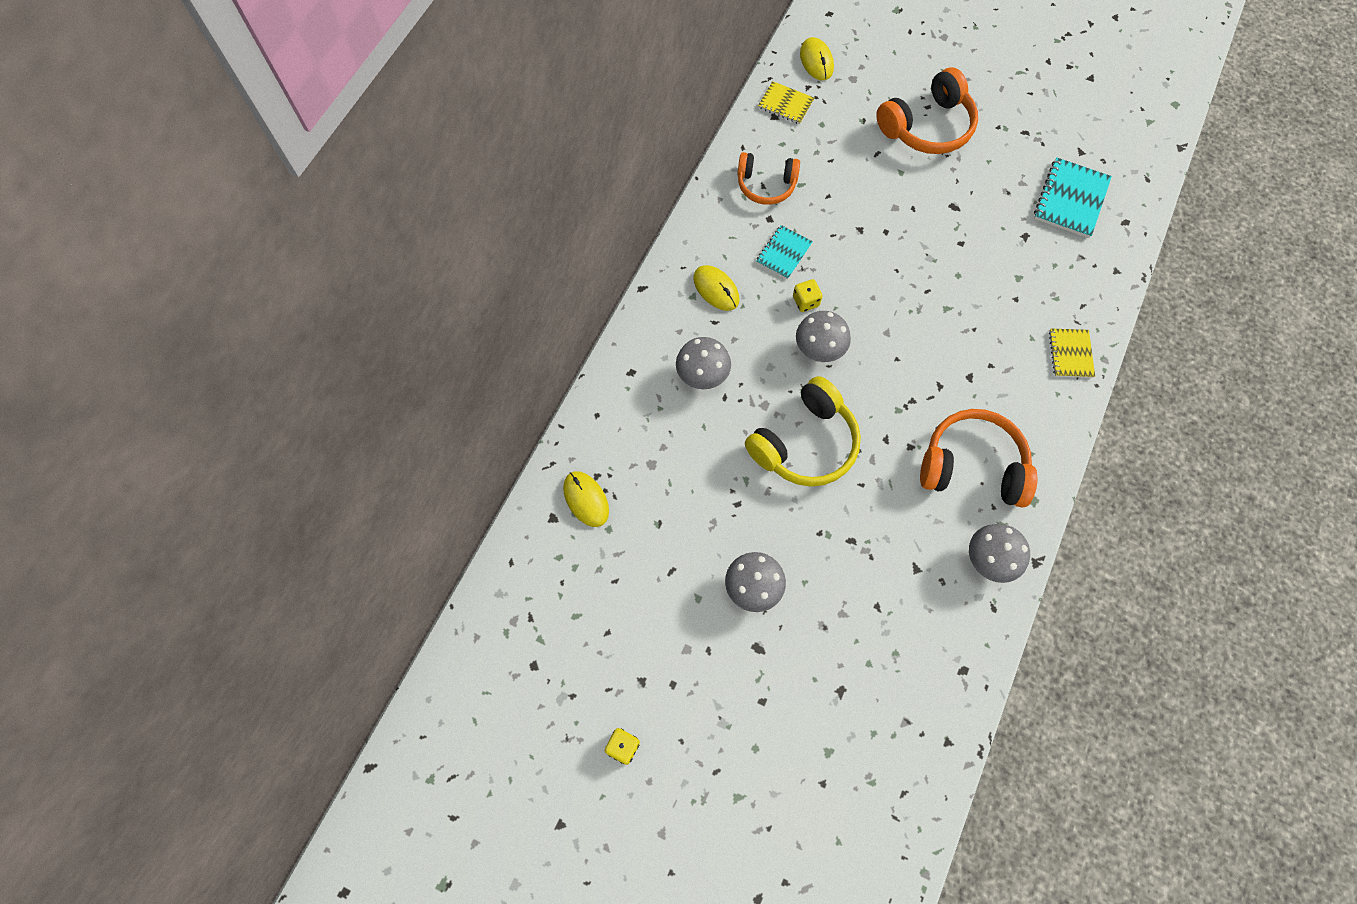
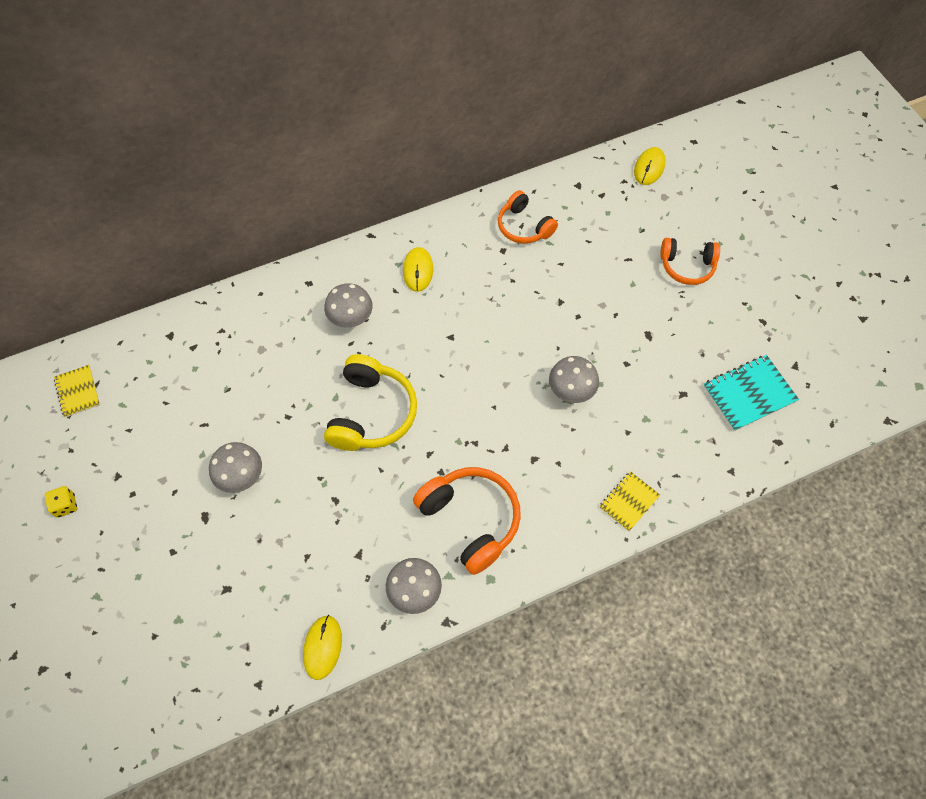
camera: 40 degrees right, 5 degrees down
(586, 499) = (200, 340): yellow mouse -> yellow mouse (322, 647)
(783, 253) = (488, 279): turquoise notebook -> none
(785, 104) = (595, 182): yellow notebook -> yellow notebook (77, 392)
(805, 301) = (470, 322): yellow dice -> none
(805, 443) = (371, 413): yellow headphones -> yellow headphones turned 75 degrees counterclockwise
(819, 350) = (446, 360): grey mushroom -> grey mushroom (571, 391)
(927, 126) = (687, 266): orange headphones -> orange headphones, size x0.66

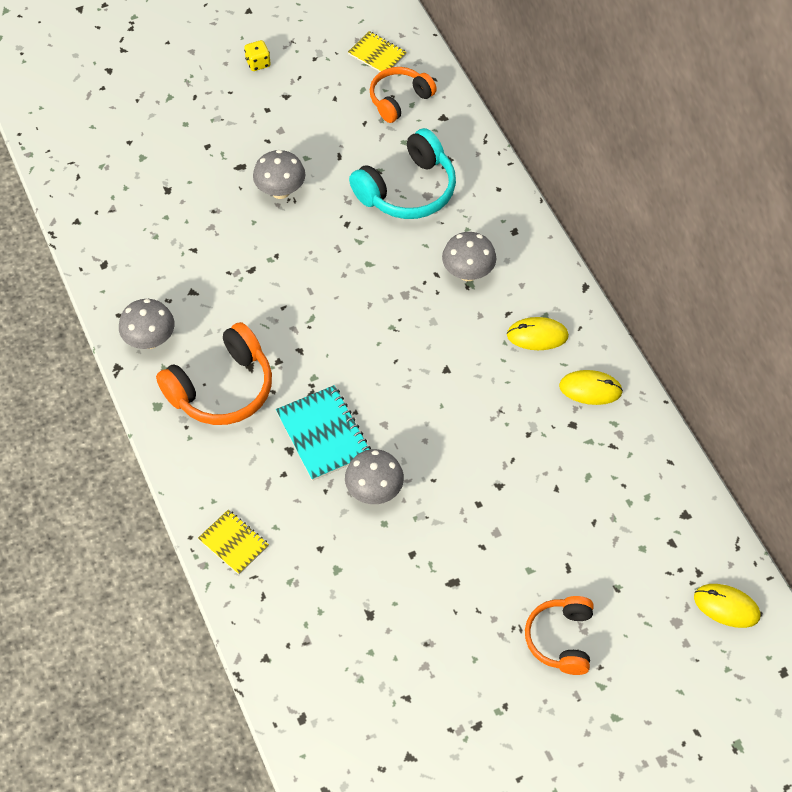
camera: 90 degrees right, 5 degrees down
(77, 392) = (377, 54): yellow notebook -> yellow notebook turned 60 degrees clockwise
(253, 365) = (407, 190): none -> turquoise headphones
(322, 647) = (104, 267): yellow mouse -> yellow mouse (590, 389)
(371, 413) = (349, 296): yellow headphones -> none
(524, 226) = (611, 449): orange headphones -> orange headphones (399, 100)
(749, 394) = (369, 692): turquoise notebook -> turquoise notebook (323, 434)

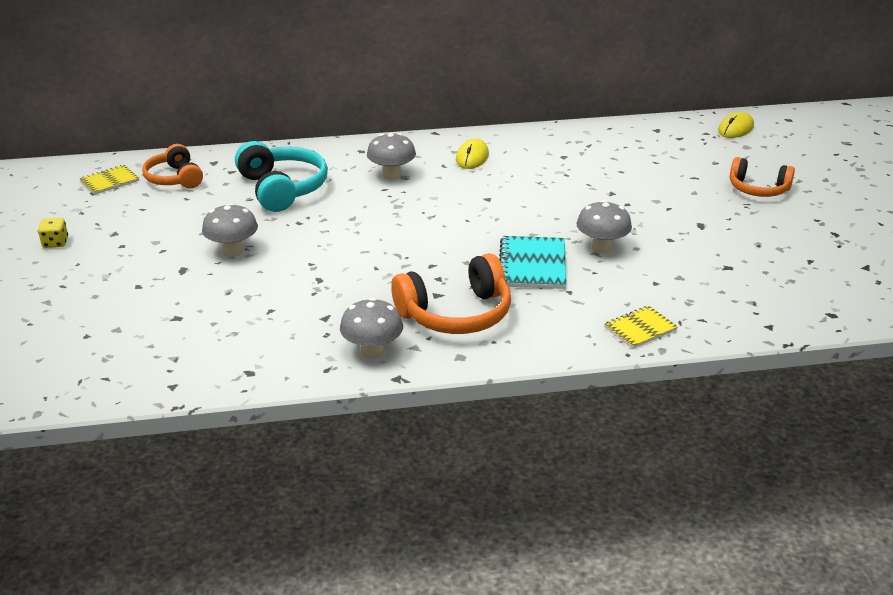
camera: 75 degrees left, 25 degrees down
(222, 388) = (456, 314): orange headphones -> orange headphones turned 90 degrees clockwise
(323, 434) = (532, 265): turquoise notebook -> turquoise notebook turned 75 degrees counterclockwise
(590, 389) = (533, 145): yellow mouse -> none

